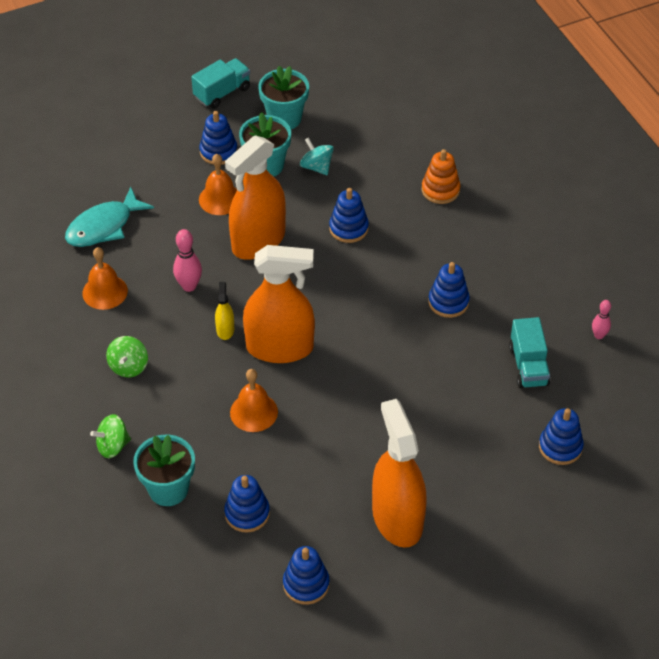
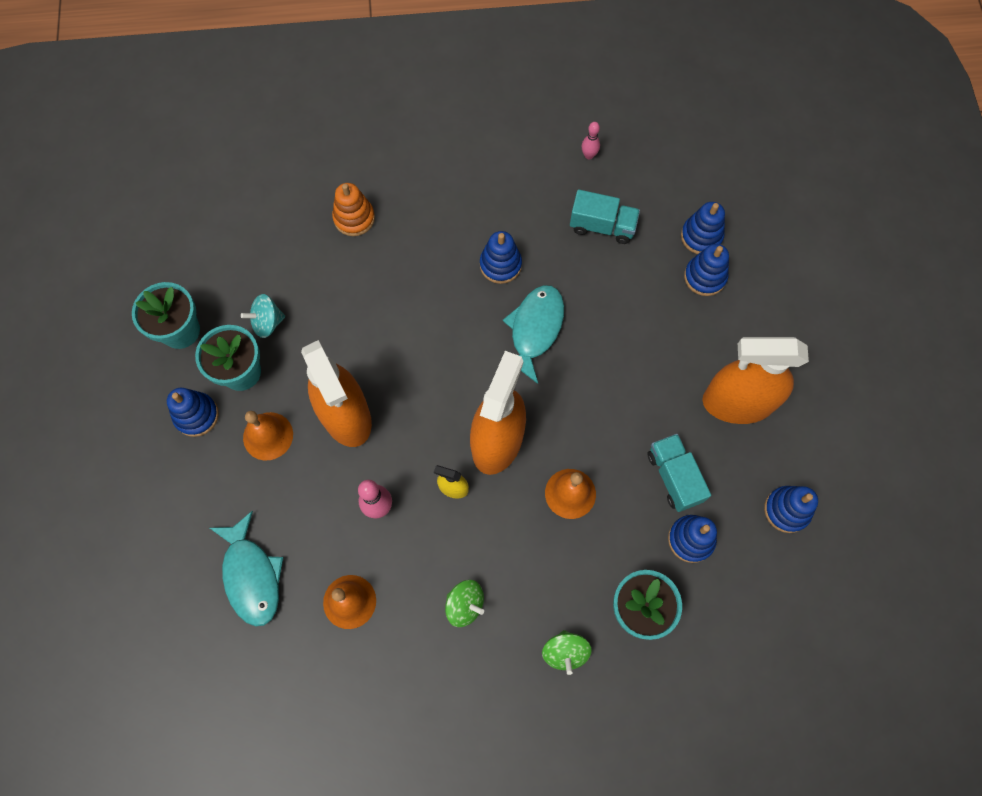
camera: 70 degrees left, 20 degrees up
(222, 93) = (107, 383): turquoise truck -> turquoise truck (674, 477)
(348, 228) = (367, 321): blue stacking toy -> blue stacking toy (705, 277)
(397, 344) = (534, 330): none -> turquoise fish

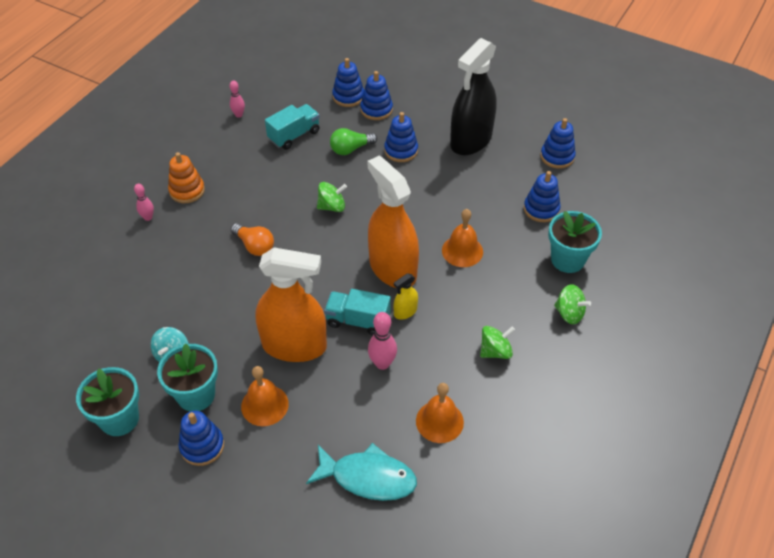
camera: 55 degrees left, 20 degrees down
(354, 218) = (147, 258): orange stacking toy -> orange stacking toy (187, 191)
(399, 182) = (148, 217): none -> pink bowling pin
(433, 297) = (254, 246): none -> orange light bulb
(500, 265) = (268, 198): blue stacking toy -> blue stacking toy (401, 151)
(534, 330) = (332, 206): turquoise fish -> green spinning top
(626, 292) = (350, 149): none -> green light bulb
(674, 477) = (494, 195): turquoise truck -> turquoise truck (358, 321)
(737, 403) = (471, 140): orange spray bottle -> black spray bottle

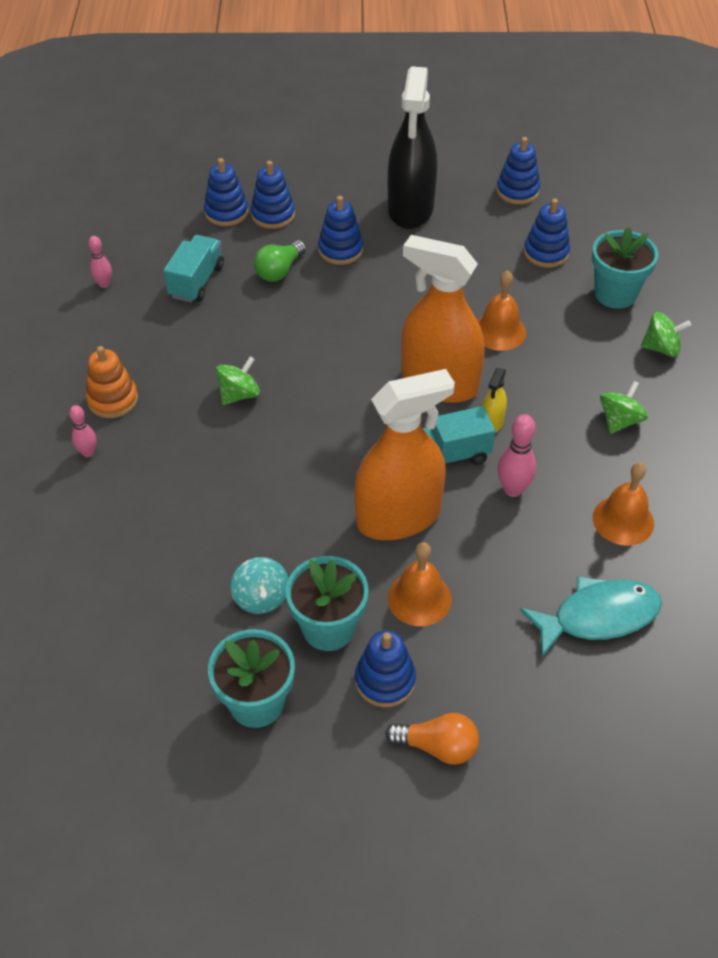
camera: 30 degrees left, 0 degrees up
(254, 246) = (255, 427): orange light bulb -> orange light bulb (437, 746)
(332, 206) = (312, 344): green spinning top -> green spinning top (239, 394)

